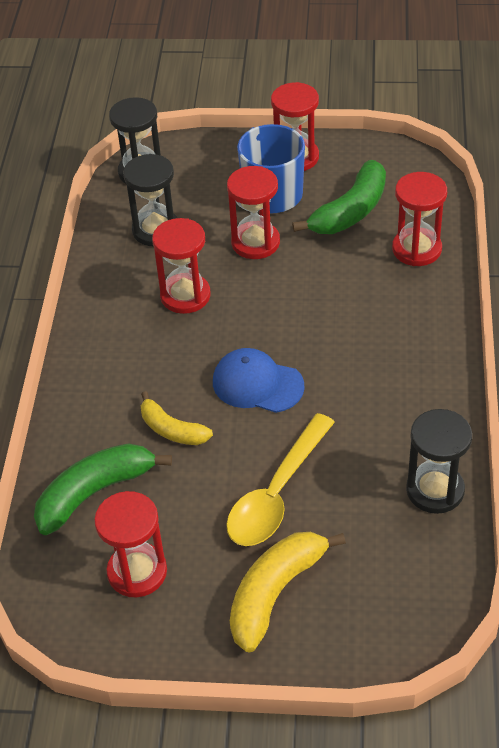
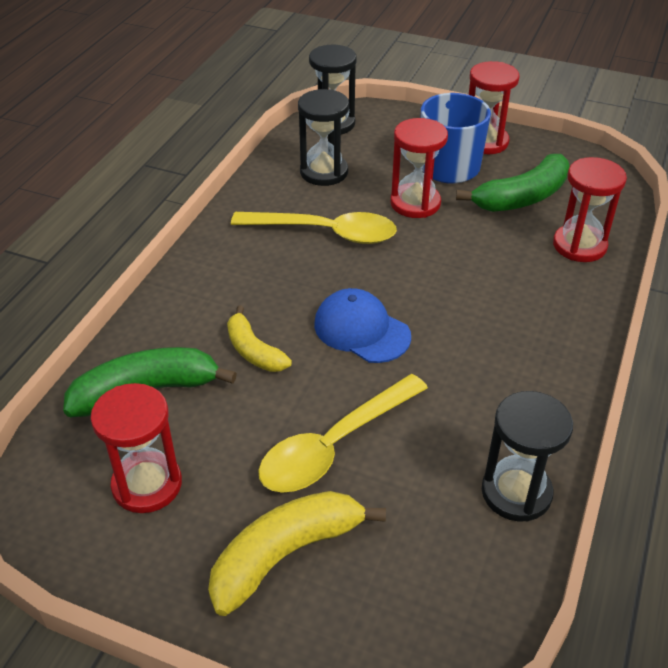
camera: 15 degrees right, 5 degrees down
(185, 295) = (325, 233): red hourglass -> yellow spoon

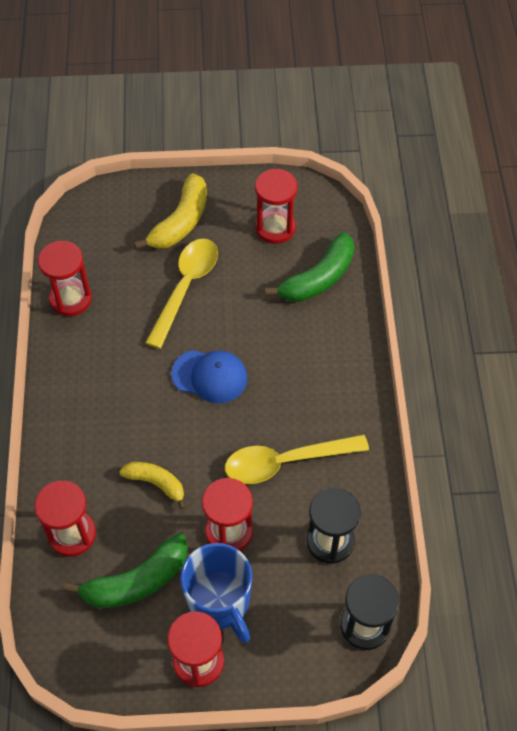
camera: 155 degrees right, 15 degrees up
(254, 351) = (272, 331): yellow banana -> yellow banana (156, 483)
(516, 492) = (70, 299): black hourglass -> red hourglass
(522, 197) = (137, 581): green banana -> green banana turned 150 degrees counterclockwise

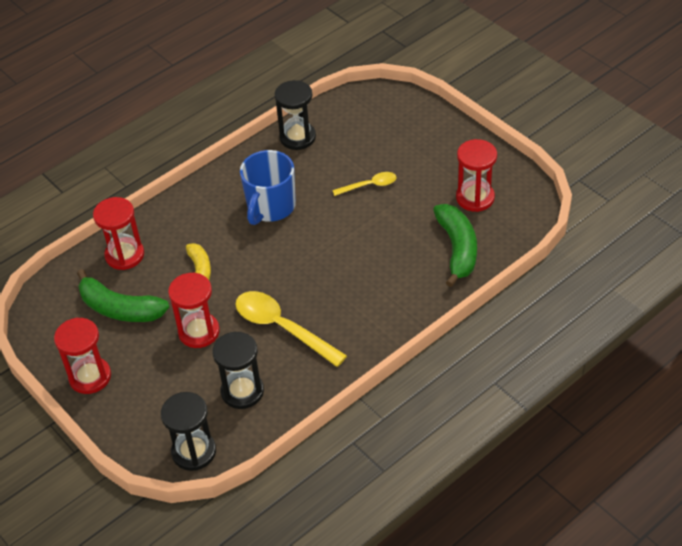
camera: 55 degrees right, 10 degrees down
(70, 299) = (297, 137): red hourglass -> black hourglass
(181, 222) = (421, 147): yellow banana -> none
(185, 287) = (369, 185): yellow spoon -> yellow spoon, size x0.54
(210, 376) = (310, 244): blue cap -> none
(219, 601) = (142, 360): blue mug -> blue mug (270, 207)
(318, 278) = (457, 249): green banana -> green banana turned 105 degrees counterclockwise

